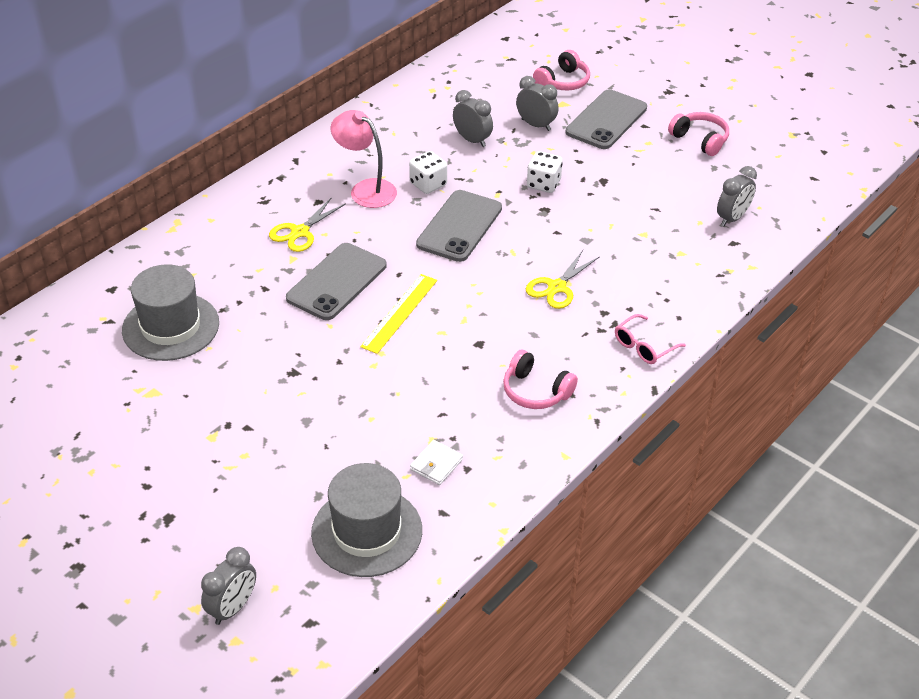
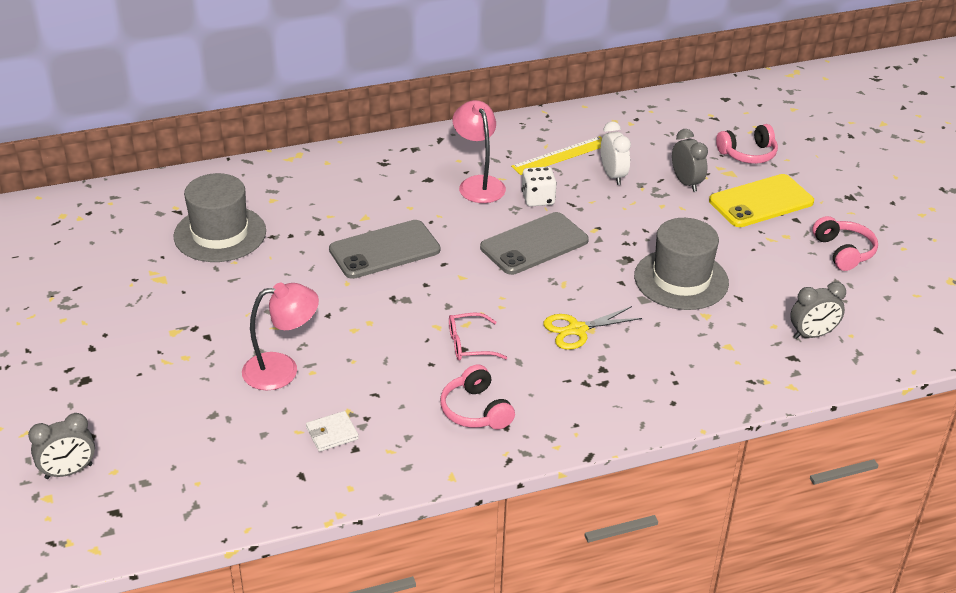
camera: 30 degrees right, 5 degrees down
(300, 232) = (390, 199): yellow scissors -> none
(343, 428) = (282, 369): none -> pink lamp
(367, 532) = (225, 461): grey hat -> grey hat (681, 279)
(399, 313) = (415, 296): yellow ruler -> yellow ruler (560, 155)
(472, 140) = (613, 176): grey clock -> white clock
(543, 184) = (646, 236): white dice -> none
(606, 120) = (761, 202): grey phone -> yellow phone
(643, 346) = (613, 414): pink glasses -> pink glasses (469, 344)

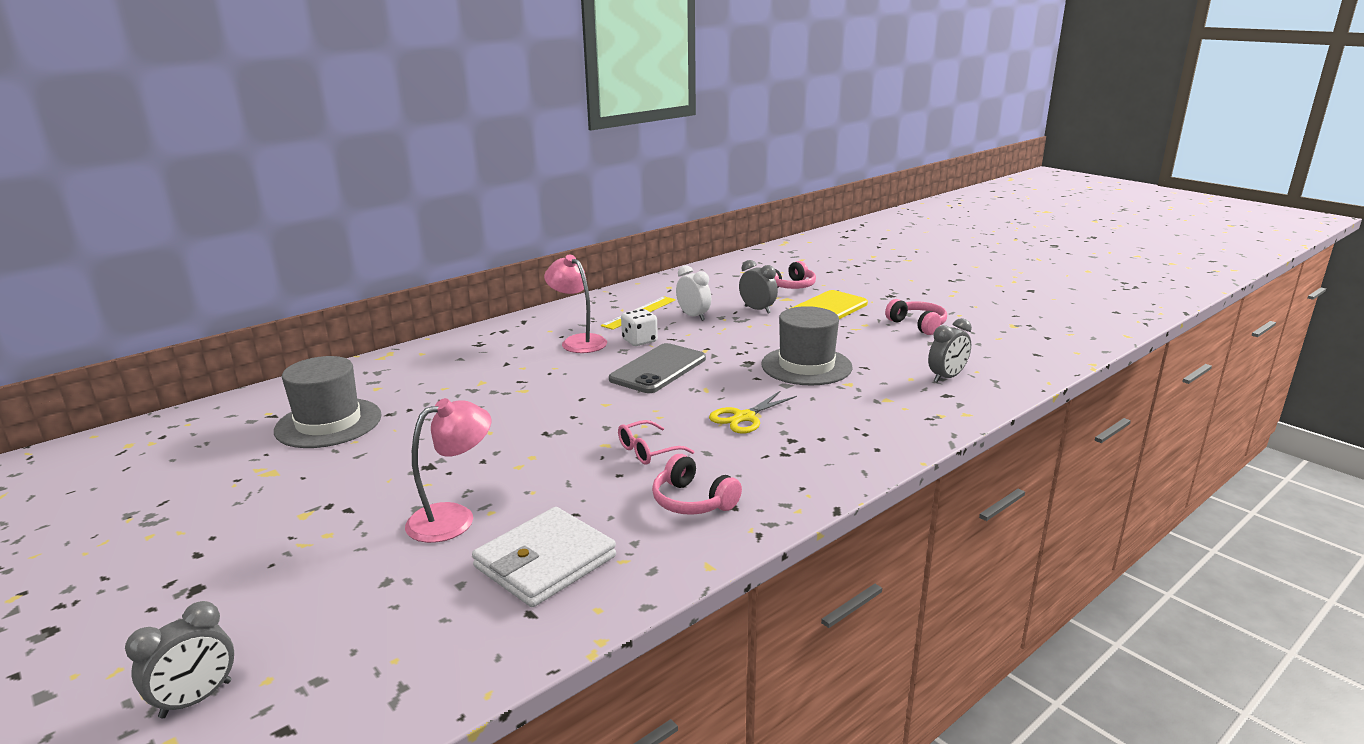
camera: 20 degrees left, 15 degrees down
(332, 433) = (545, 562): white wallet -> white wallet, size x2.07
(384, 250) = (515, 401): grey phone -> none

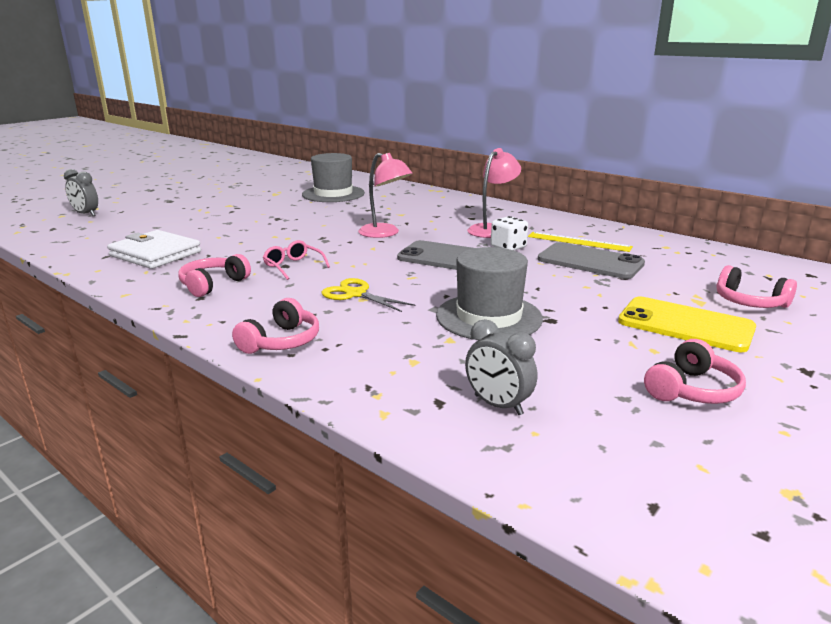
camera: 80 degrees right, 0 degrees up
(454, 518) = (214, 230): pink lamp -> pink lamp (385, 233)
(693, 316) = (590, 261): white clock -> grey phone
(757, 310) = (641, 288): grey clock -> none
(852, 454) = (281, 341): none -> pink headphones

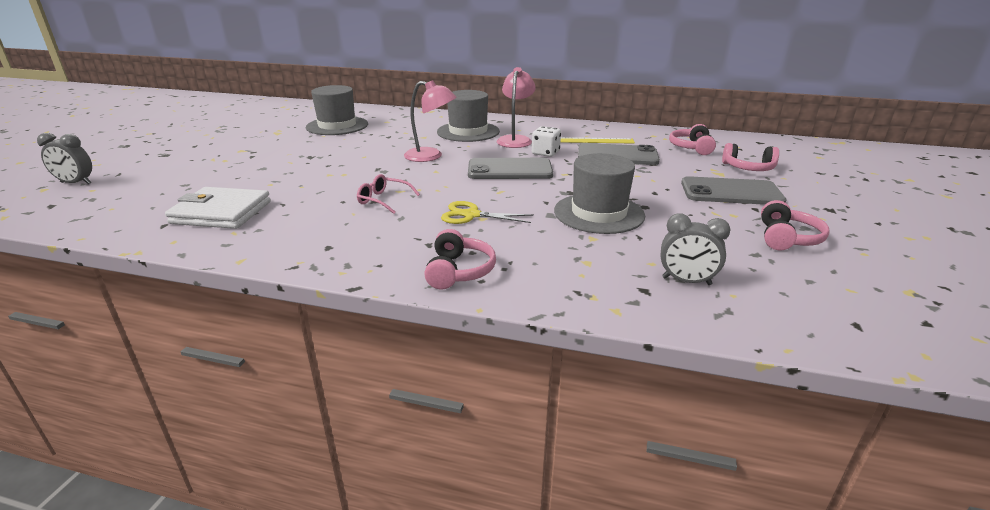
camera: 25 degrees left, 5 degrees up
(213, 284) = (325, 232): pink headphones -> pink headphones (691, 148)
(452, 215) = (468, 132): none -> grey hat
(685, 325) = (731, 192): yellow phone -> grey phone

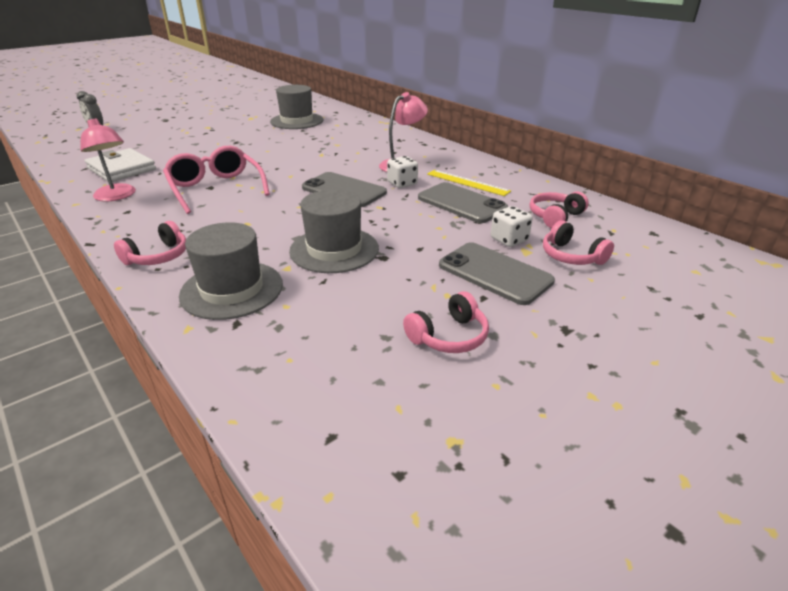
camera: 35 degrees right, 5 degrees up
(383, 200) = (216, 188): pink glasses -> pink glasses, size x1.96
(431, 156) = (310, 162): pink lamp -> pink lamp (117, 196)
(468, 132) = (379, 148): grey hat -> grey hat (232, 289)
(471, 215) = (244, 218): yellow scissors -> none
(686, 281) = (279, 331): grey clock -> none
(695, 169) = (509, 240): none -> white dice

